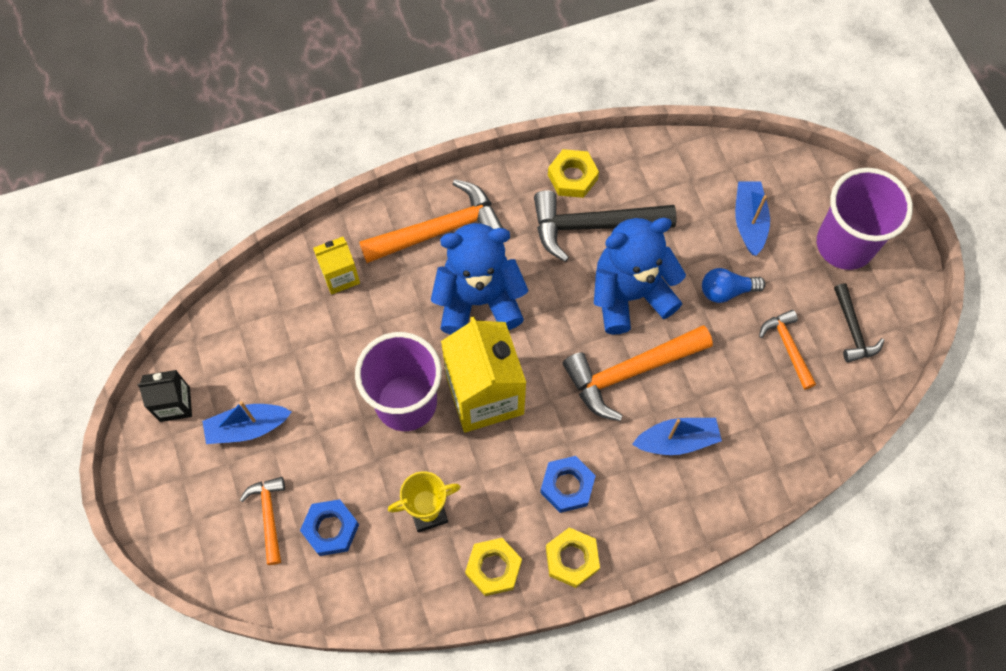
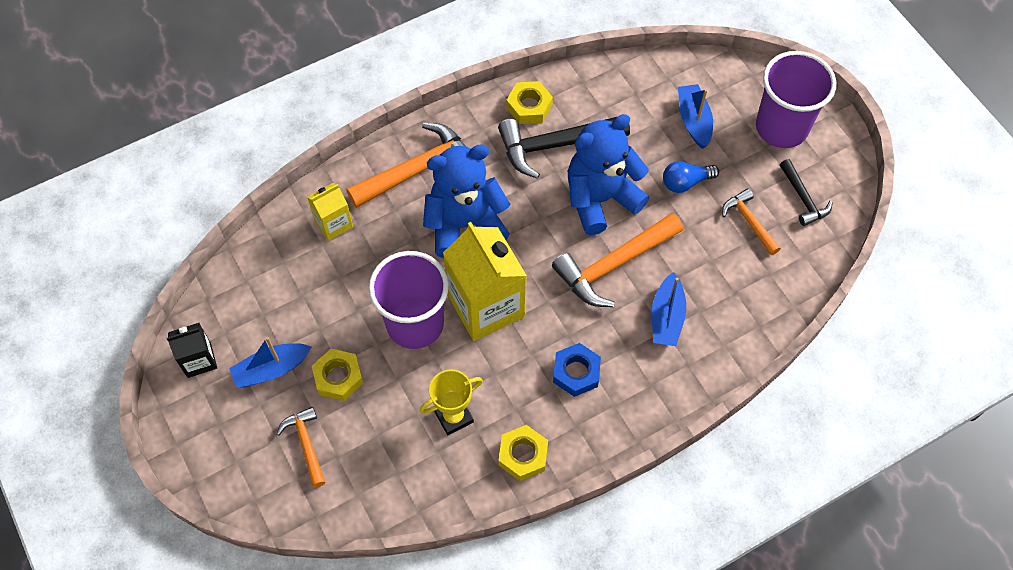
camera: 10 degrees left, 5 degrees down
(331, 529) = (366, 446): blue nut -> none
(572, 559) = (593, 435): yellow nut -> yellow nut (338, 377)
(676, 440) = (667, 317): blue boat -> blue boat turned 120 degrees clockwise

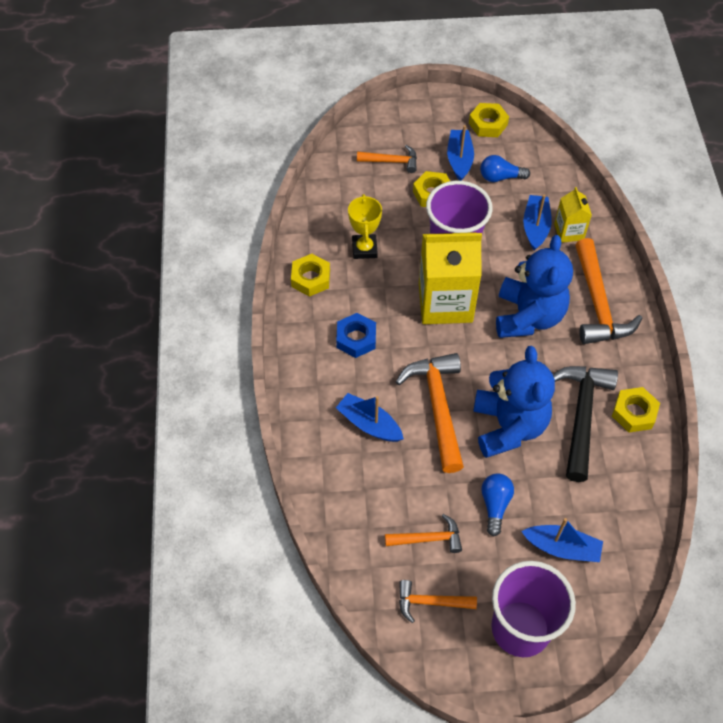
camera: 115 degrees right, 5 degrees down
(199, 360) = (488, 124): black carton -> yellow nut
(282, 316) = (500, 177): none -> blue light bulb
(341, 256) = (535, 227): none -> blue boat
(803, 198) = (430, 602): black hammer -> orange hammer

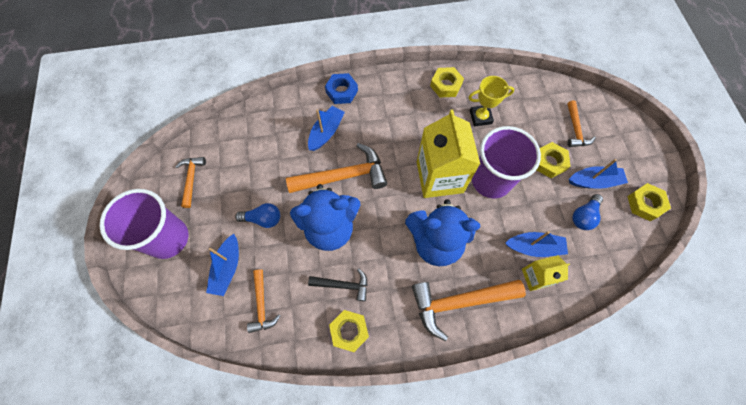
camera: 85 degrees right, 10 degrees up
(356, 339) = (397, 118): blue nut -> blue nut (341, 91)
(428, 538) = (238, 175): orange hammer -> orange hammer (262, 305)
(500, 177) = (584, 216): blue light bulb -> blue light bulb turned 135 degrees counterclockwise
(581, 415) = (343, 285): black hammer -> black hammer, size x0.56

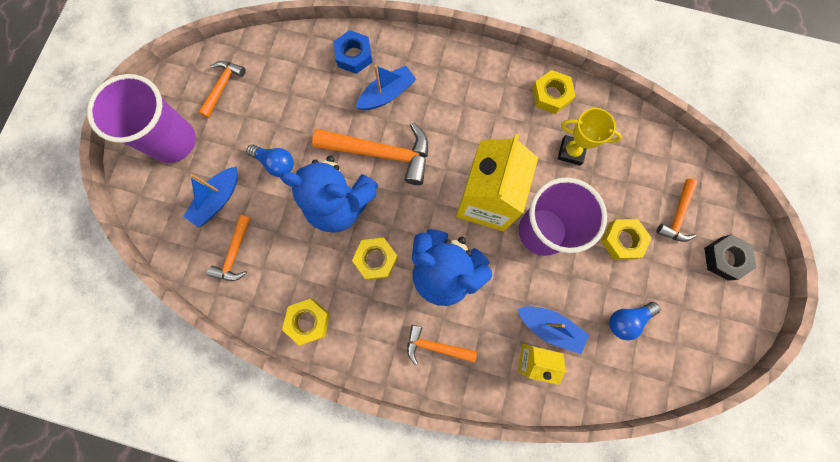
camera: 25 degrees right, 10 degrees up
(341, 91) = (427, 52): blue nut -> blue nut (354, 55)
(343, 285) = (324, 272): black hammer -> none
(459, 302) = (435, 346): orange hammer -> orange hammer, size x0.56
(594, 181) = (662, 286): blue boat -> none
(622, 144) = (724, 258): none -> black nut
(645, 204) = (708, 339): yellow nut -> yellow nut (375, 259)

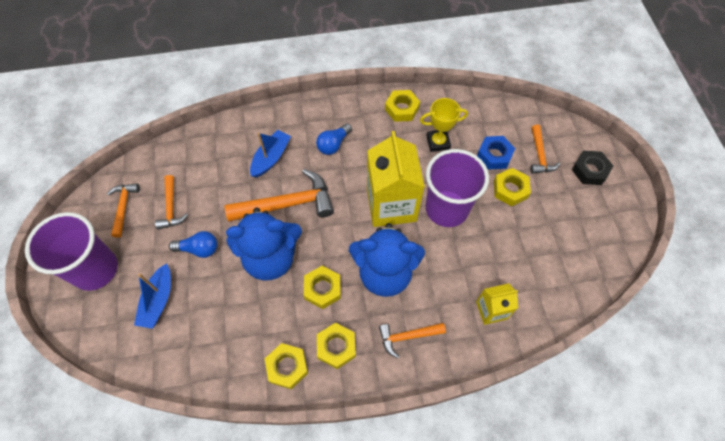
camera: 25 degrees left, 15 degrees down
(234, 254) = (194, 340): orange hammer -> orange hammer (171, 208)
(354, 55) = (229, 140): blue nut -> blue nut (494, 155)
(362, 324) = (336, 347): none -> yellow nut
(549, 327) = (490, 278): blue boat -> none
(626, 319) = (545, 246): blue light bulb -> blue light bulb (333, 144)

